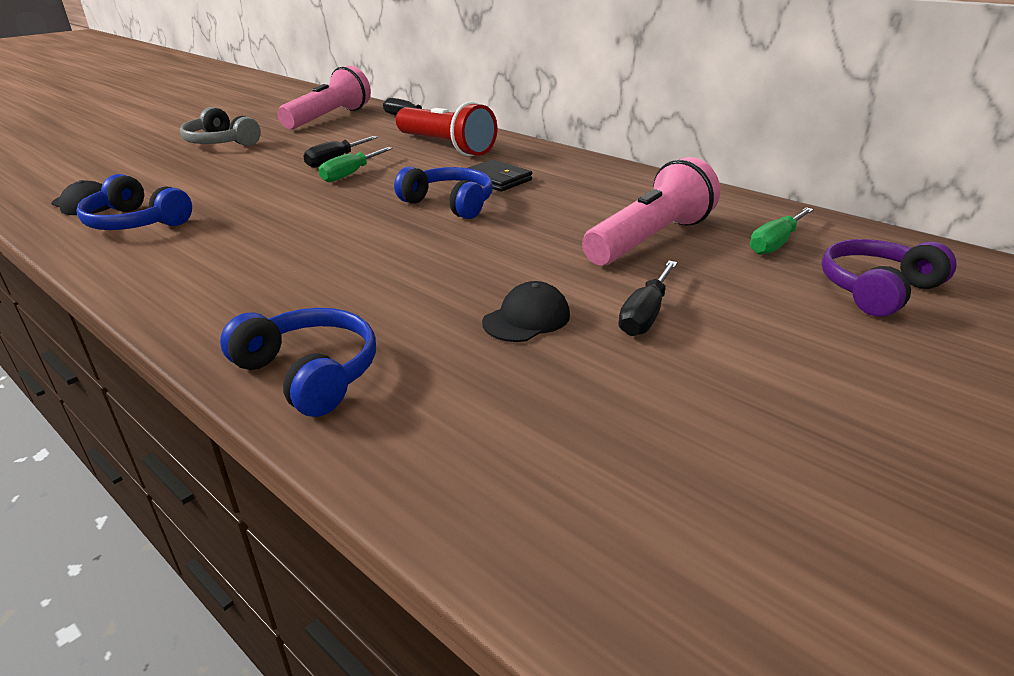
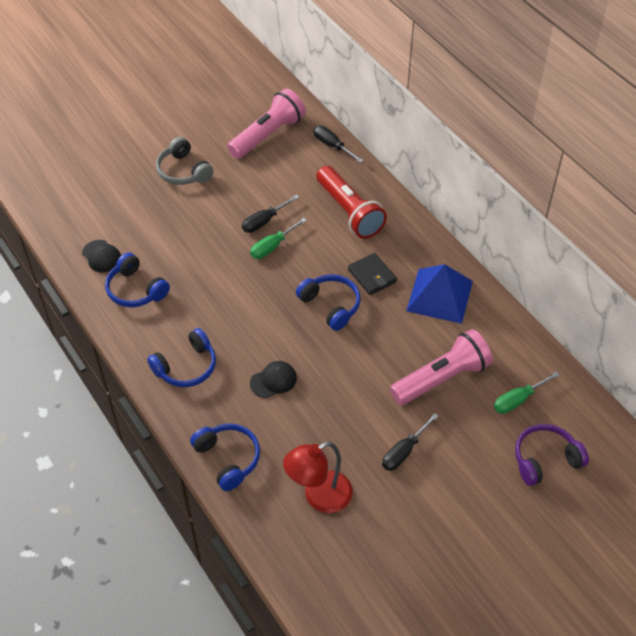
camera: 15 degrees right, 20 degrees up
(220, 279) = (186, 367): none -> blue headphones
(519, 396) = (319, 497): none -> red lamp
(526, 318) = (341, 440): black cap -> black cap (273, 380)
(596, 183) = (440, 296): none -> blue pyramid

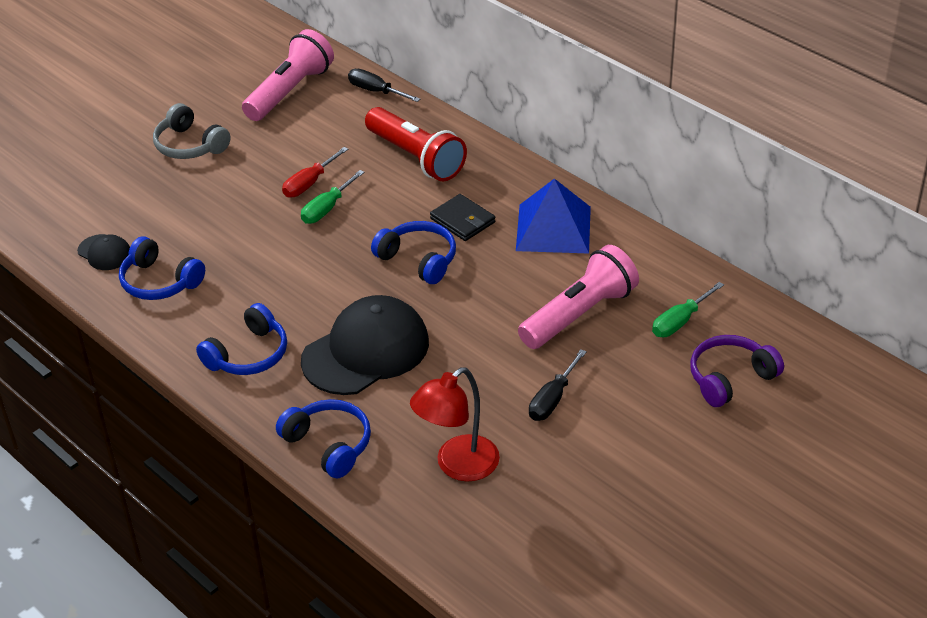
camera: 10 degrees left, 10 degrees down
(264, 221) = (309, 183): black screwdriver -> red screwdriver
(273, 380) = (366, 351): black cap -> black cap, size x2.14

